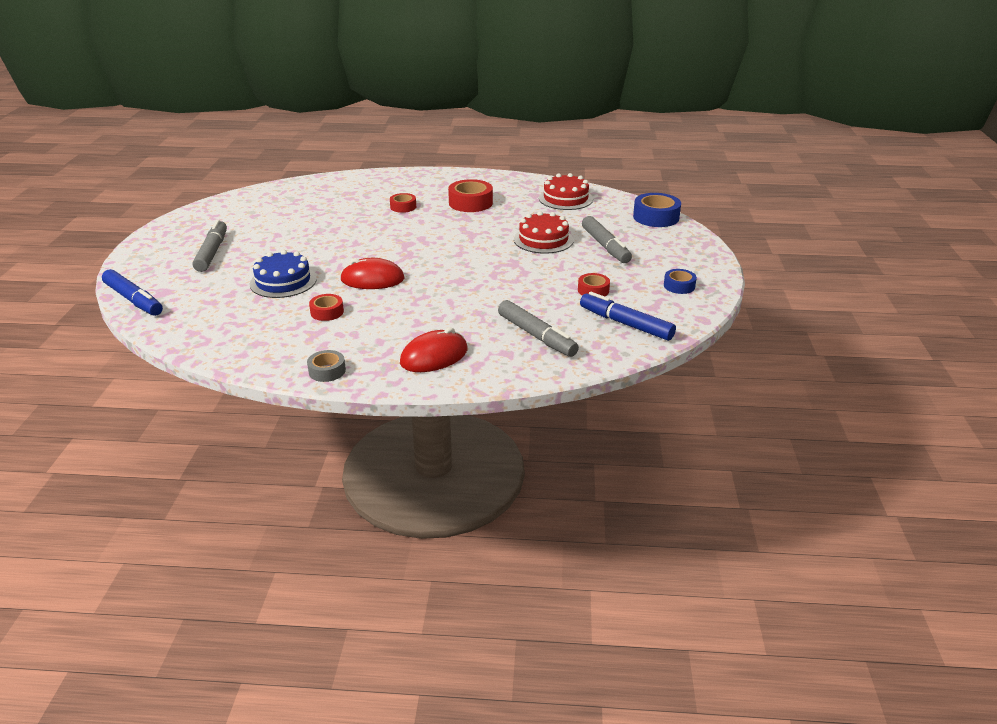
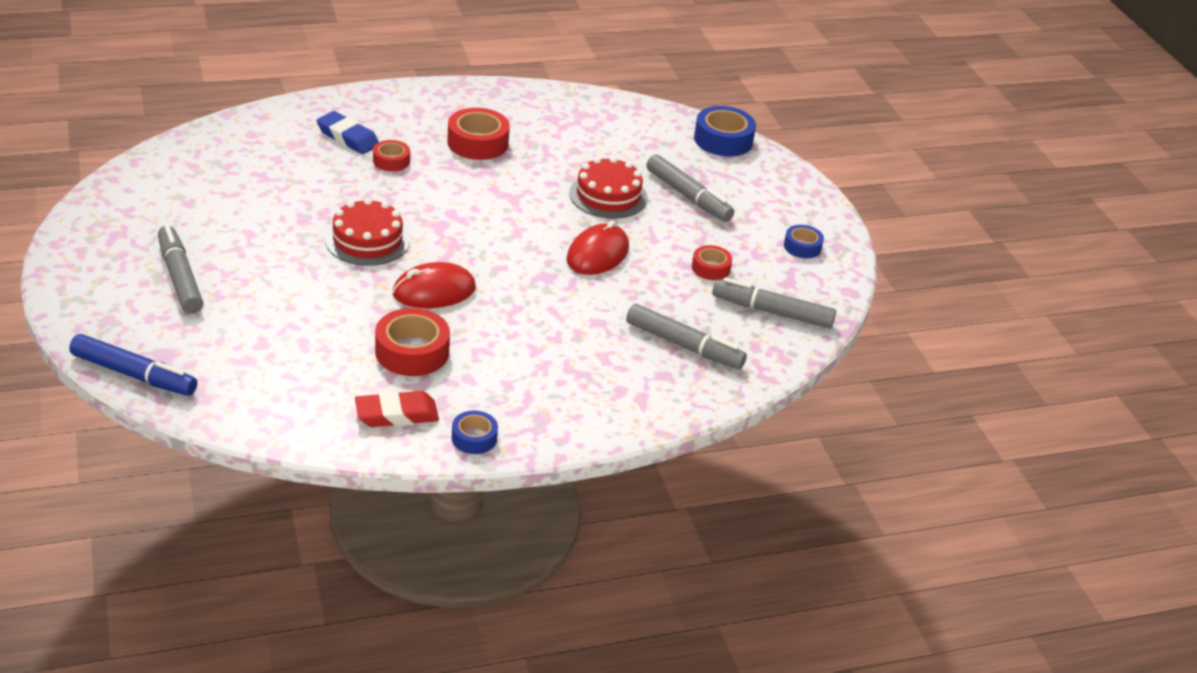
camera: 25 degrees left, 5 degrees up
(283, 281) = (318, 312): blue cake -> none
(284, 348) = (396, 414): none -> red eraser
(327, 312) = (412, 352): red tape -> red tape, size x1.71
(327, 371) = (474, 438): grey tape -> blue tape
(384, 193) = (348, 138): none -> blue eraser
(434, 356) = (586, 395): red mouse -> red mouse (598, 254)
(565, 199) = (596, 121): red cake -> red cake (367, 240)
(625, 324) = (772, 312): blue marker -> grey marker

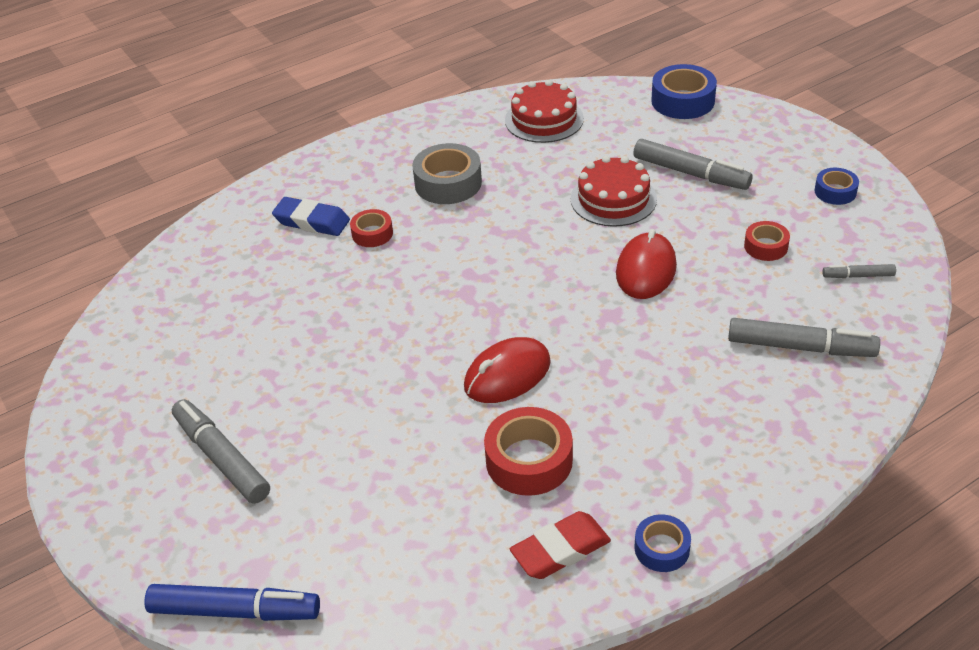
camera: 10 degrees left, 5 degrees up
(367, 240) = (401, 337): red cake -> red cake (544, 119)
(477, 143) = (448, 183): red tape -> grey tape
(772, 312) = (858, 276): grey marker -> grey marker, size x0.52

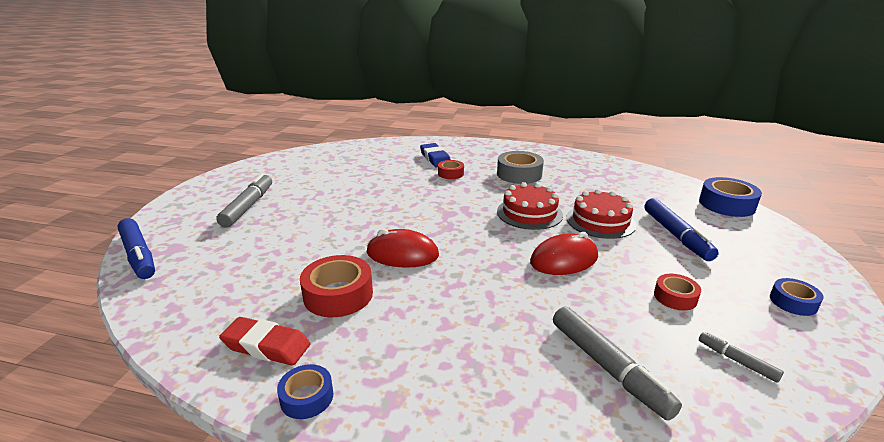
camera: 45 degrees right, 15 degrees down
(544, 119) = (616, 175): red cake -> red cake (529, 213)
(691, 173) = (676, 235): grey marker -> blue marker

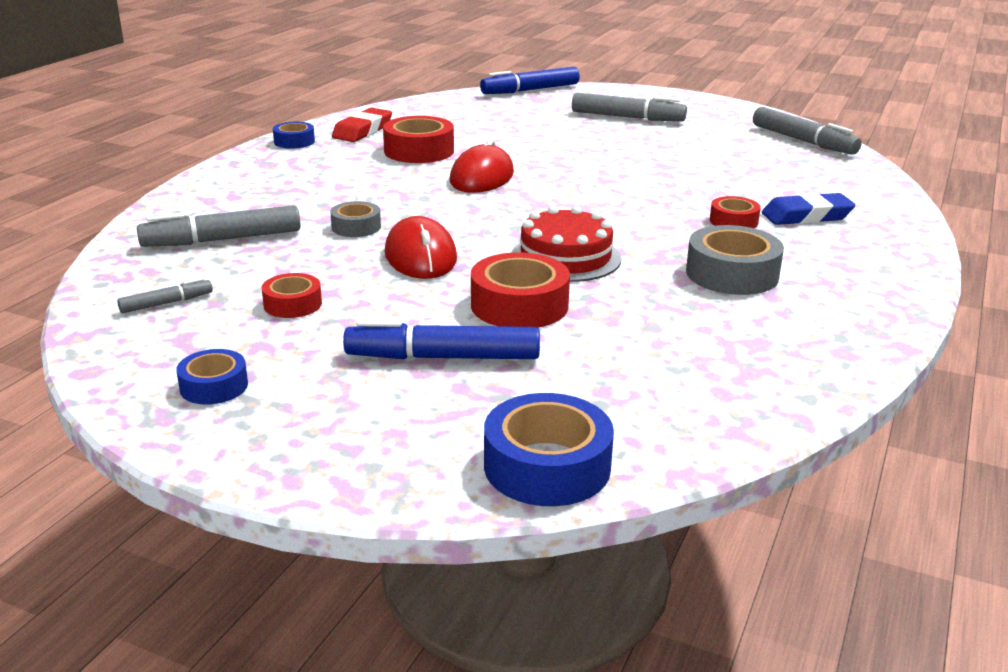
camera: 100 degrees right, 0 degrees up
(310, 156) = (803, 141): none -> grey marker
(533, 296) = (356, 227): none -> grey tape
(600, 221) = (519, 305): red cake -> red tape

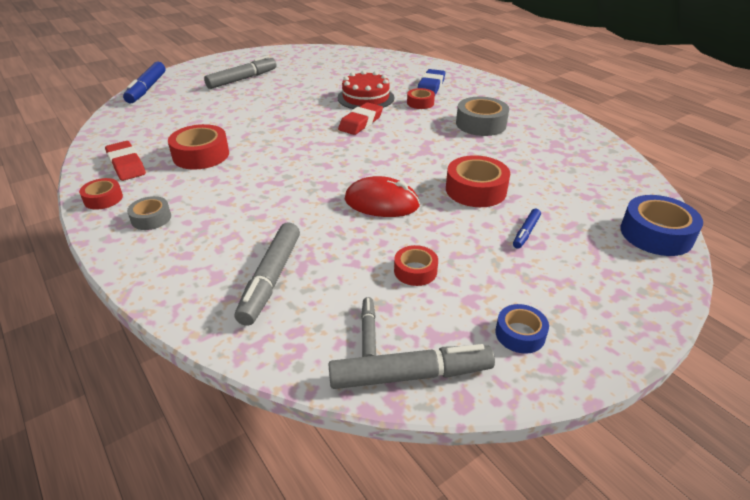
camera: 60 degrees left, 10 degrees up
(294, 142) = (103, 199): blue tape -> red tape
(356, 227) = (310, 214): grey tape -> grey tape (151, 218)
(443, 357) = (526, 232): blue marker -> blue marker, size x0.52
(482, 177) = (278, 147): red mouse -> none
(565, 257) = (424, 158): red cake -> red cake (365, 98)
(611, 201) = (361, 122): none -> red eraser
(803, 141) = (339, 55): grey marker -> grey marker (410, 375)

